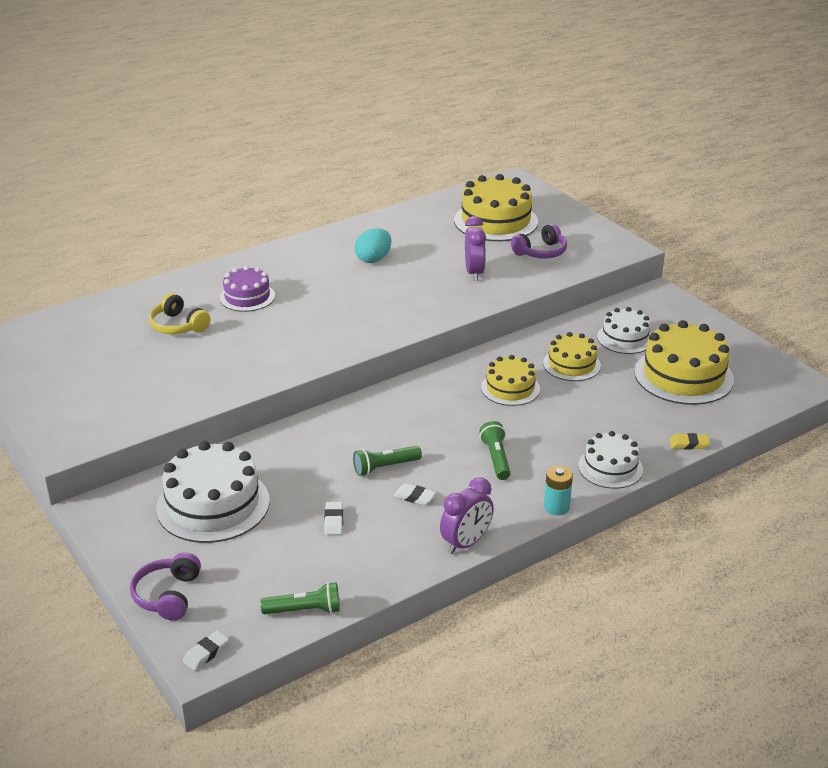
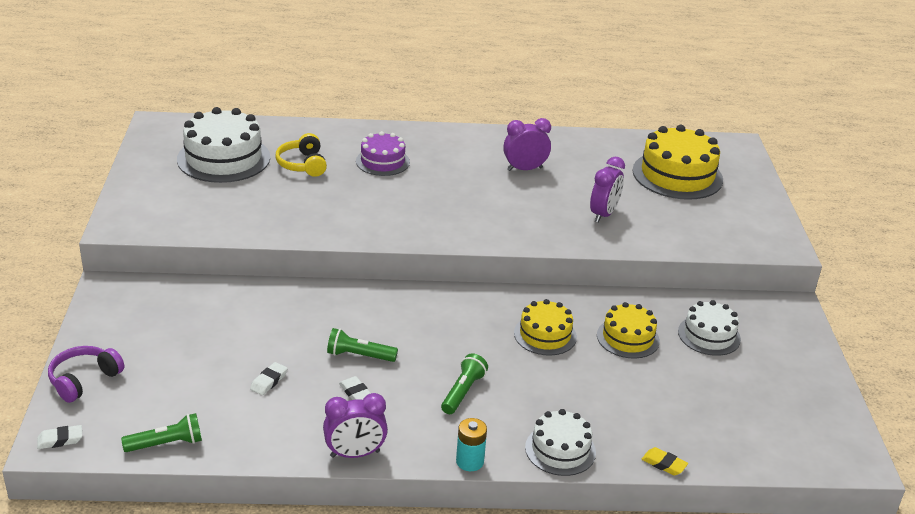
camera: 30 degrees right, 0 degrees up
(213, 504) = (193, 323): white cake -> white cake (223, 158)
(304, 610) = (166, 444): green flashlight -> green flashlight turned 45 degrees counterclockwise
(373, 259) = (524, 169): turquoise egg -> purple clock
(541, 252) = (690, 219): purple headphones -> none
(683, 376) = (731, 396): yellow cake -> none

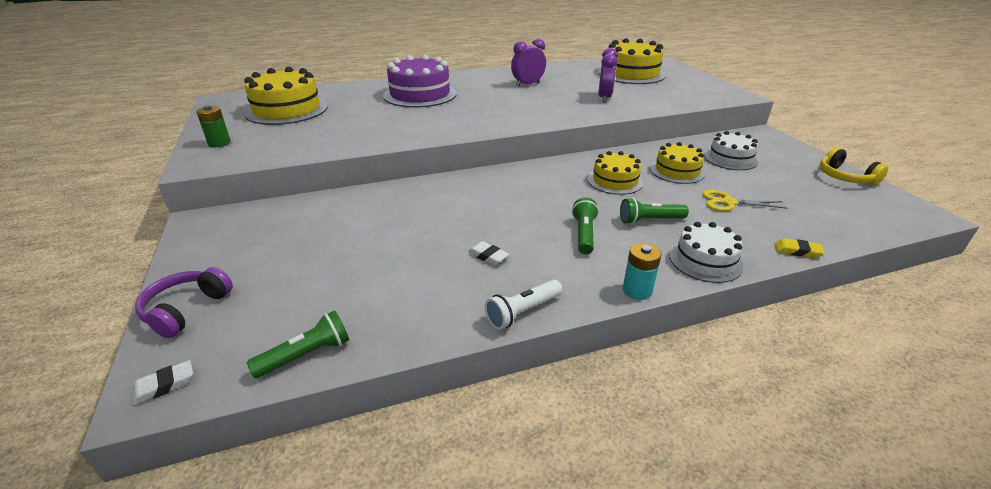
camera: 15 degrees left, 0 degrees up
(143, 199) = (219, 143): none -> green battery
(223, 158) = (287, 110): white cake -> yellow cake
(269, 381) = (397, 265): white eraser -> none
(302, 164) = (356, 104): yellow headphones -> yellow headphones (845, 177)
(355, 454) = (523, 312): purple clock -> white flashlight
(359, 356) = (472, 226): green flashlight -> green flashlight (650, 220)
(382, 161) = (420, 94): purple cake -> purple cake, size x1.68
(648, 392) = (728, 202): none -> yellow scissors

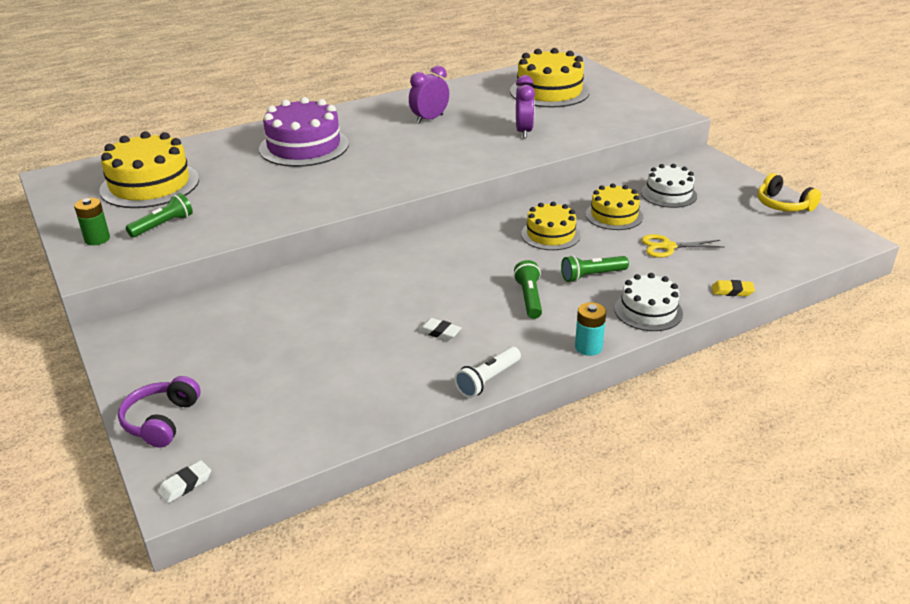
camera: 10 degrees left, 0 degrees up
(306, 355) = (302, 443): green flashlight -> green flashlight (163, 225)

